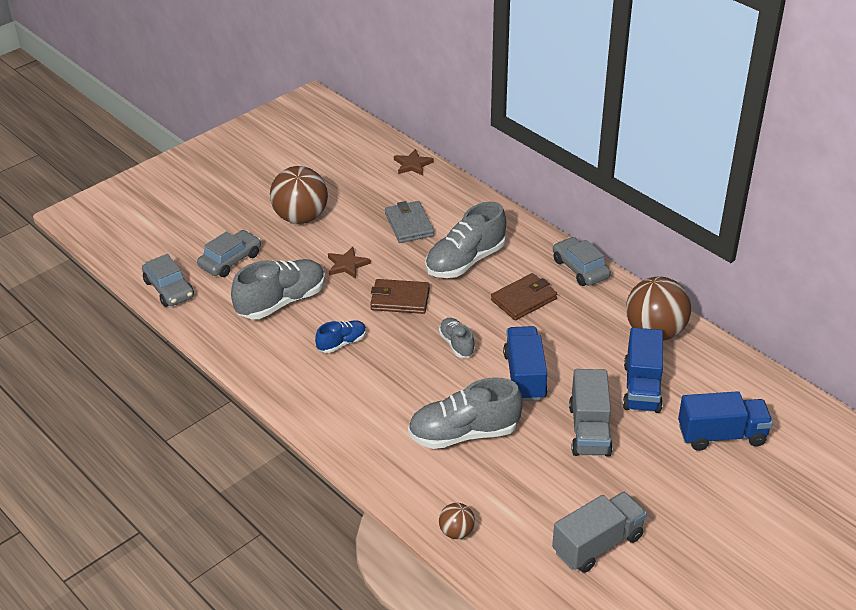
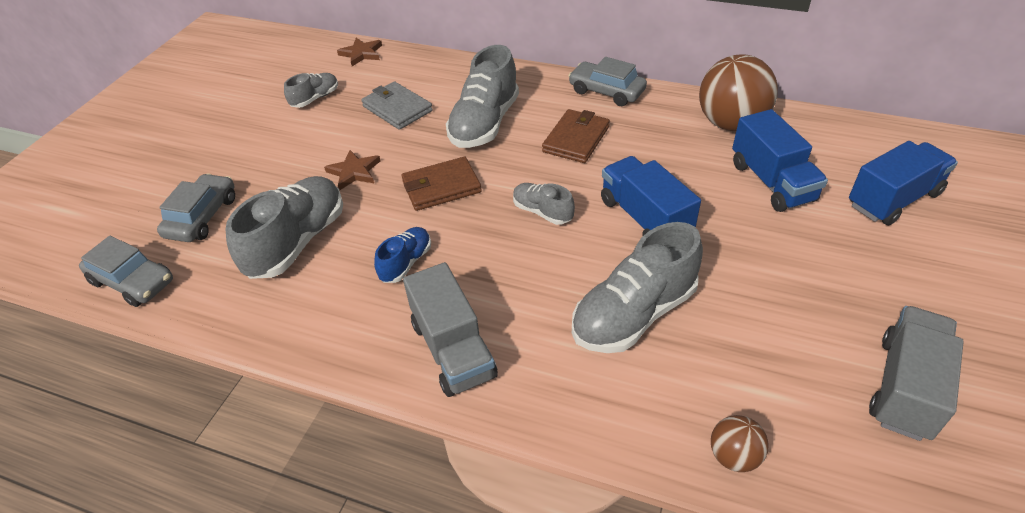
camera: 25 degrees left, 5 degrees up
(301, 217) = (266, 141): brown ball -> none
(354, 194) = (315, 98): none -> grey shoe
(589, 430) = (764, 249): grey truck -> grey truck (453, 349)

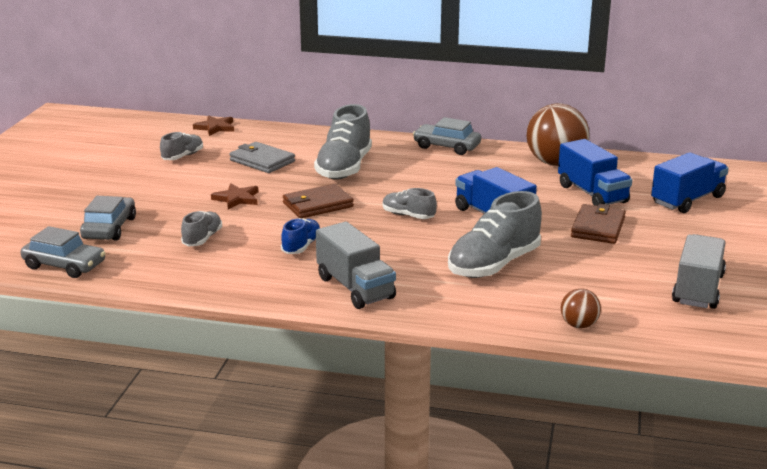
camera: 10 degrees left, 20 degrees down
(297, 242) = (202, 239): grey shoe -> grey shoe, size x0.53
(576, 139) = (426, 175): brown wallet -> brown wallet (598, 227)

